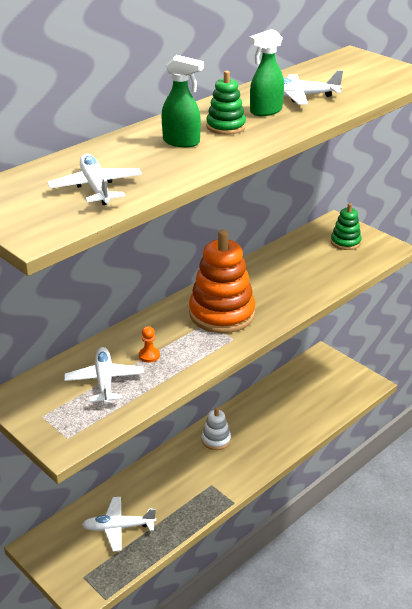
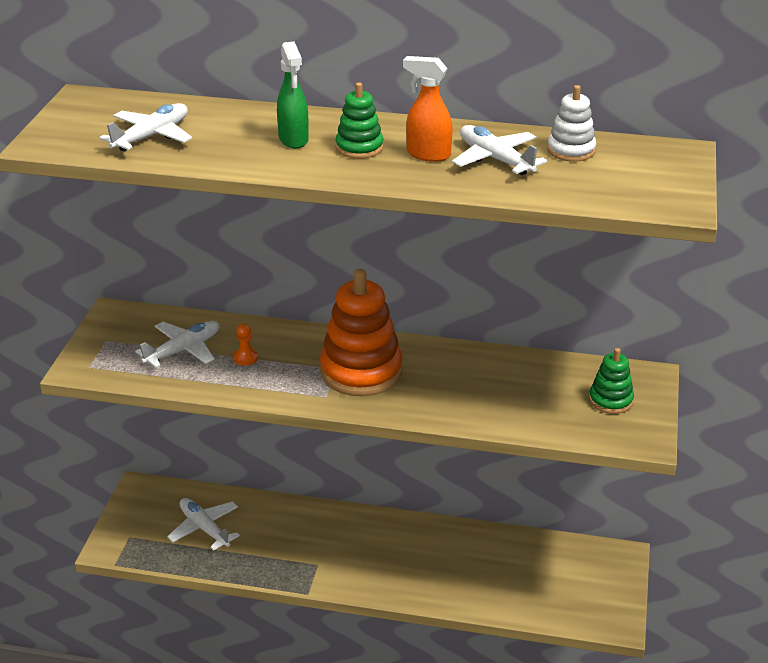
camera: 55 degrees right, 0 degrees up
(216, 440) = (385, 536): white stacking toy -> white stacking toy (571, 150)
(265, 111) = (428, 154): green spray bottle -> orange spray bottle

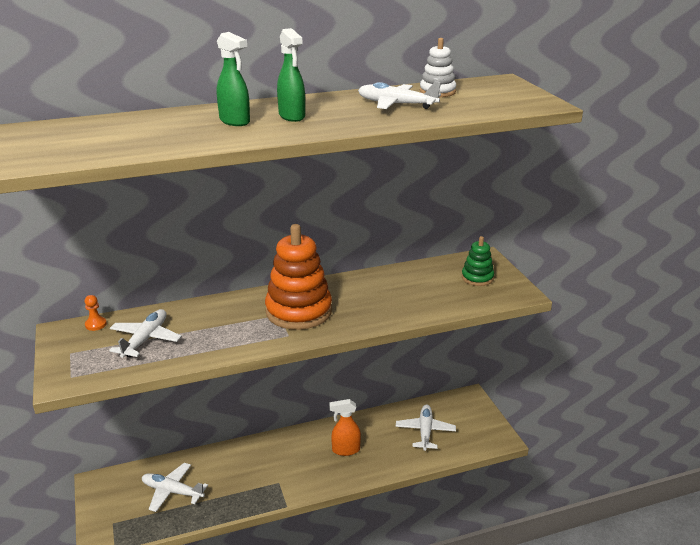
camera: 30 degrees left, 5 degrees down
(151, 136) = (111, 141): white plane -> white plane (425, 431)
(245, 358) = (202, 329): orange pawn -> orange pawn (96, 324)
(359, 148) = (292, 116): green stacking toy -> green spray bottle
(428, 154) = (347, 111): orange spray bottle -> orange spray bottle (345, 450)

